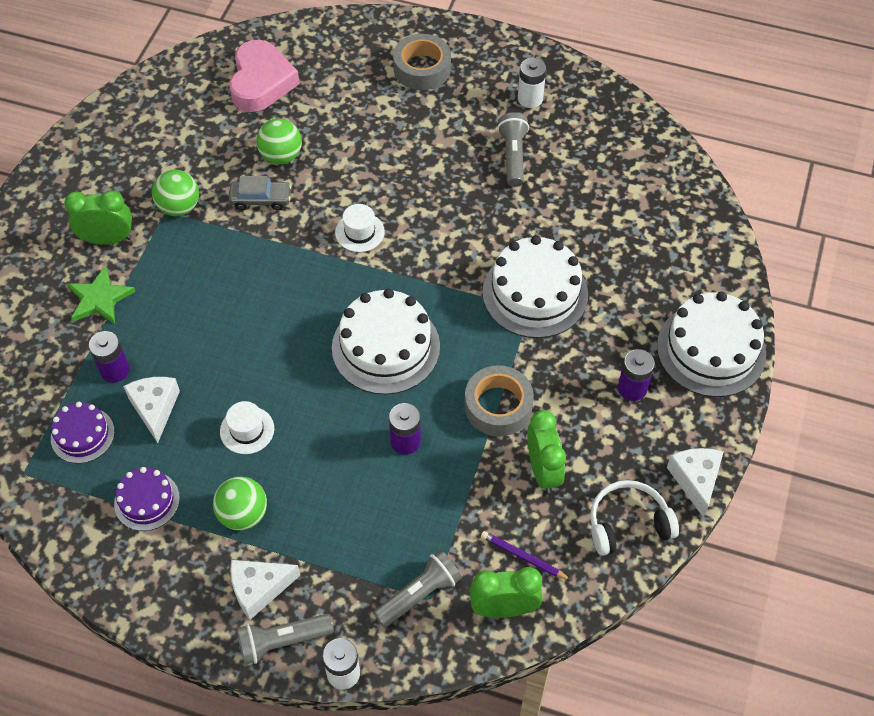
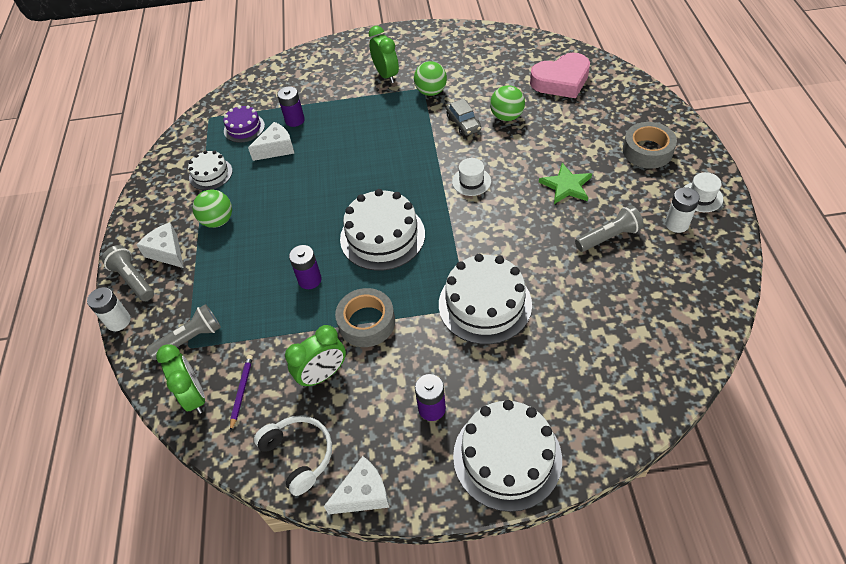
camera: 70 degrees right, 5 degrees down
(99, 298) = (342, 91): green star -> green star (566, 186)
(147, 501) = (210, 174): purple cake -> white cake
(247, 430) = (280, 195): white hat -> white hat (701, 197)
(419, 594) = (190, 339): grey flashlight -> grey flashlight turned 60 degrees counterclockwise

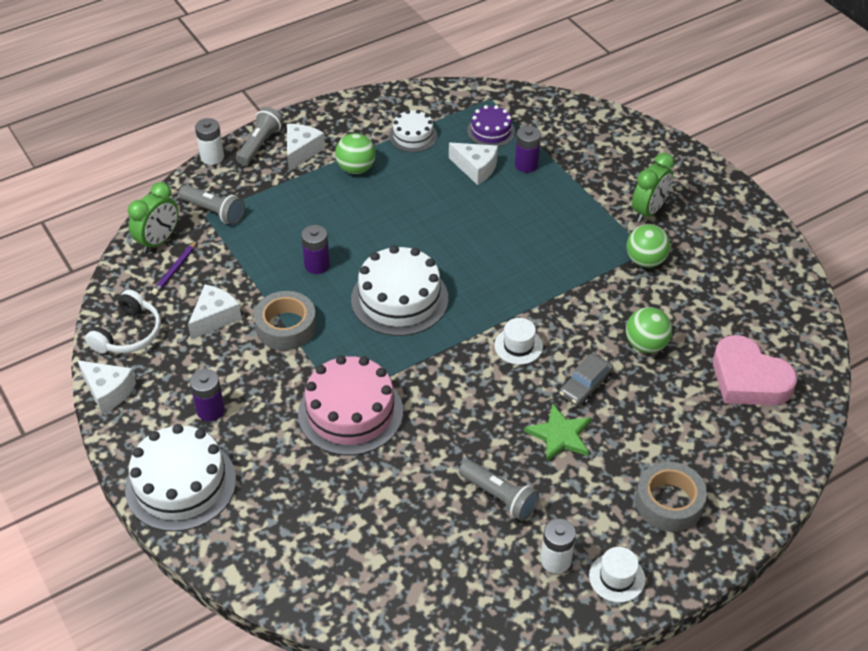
camera: 60 degrees right, 5 degrees down
(241, 391) = (175, 269): purple pencil -> purple pencil turned 135 degrees clockwise
(323, 375) = (214, 318): green clock -> white cheese
(463, 123) = (609, 308): grey car -> grey car (585, 386)
(485, 304) = (350, 412): white cake -> pink cake

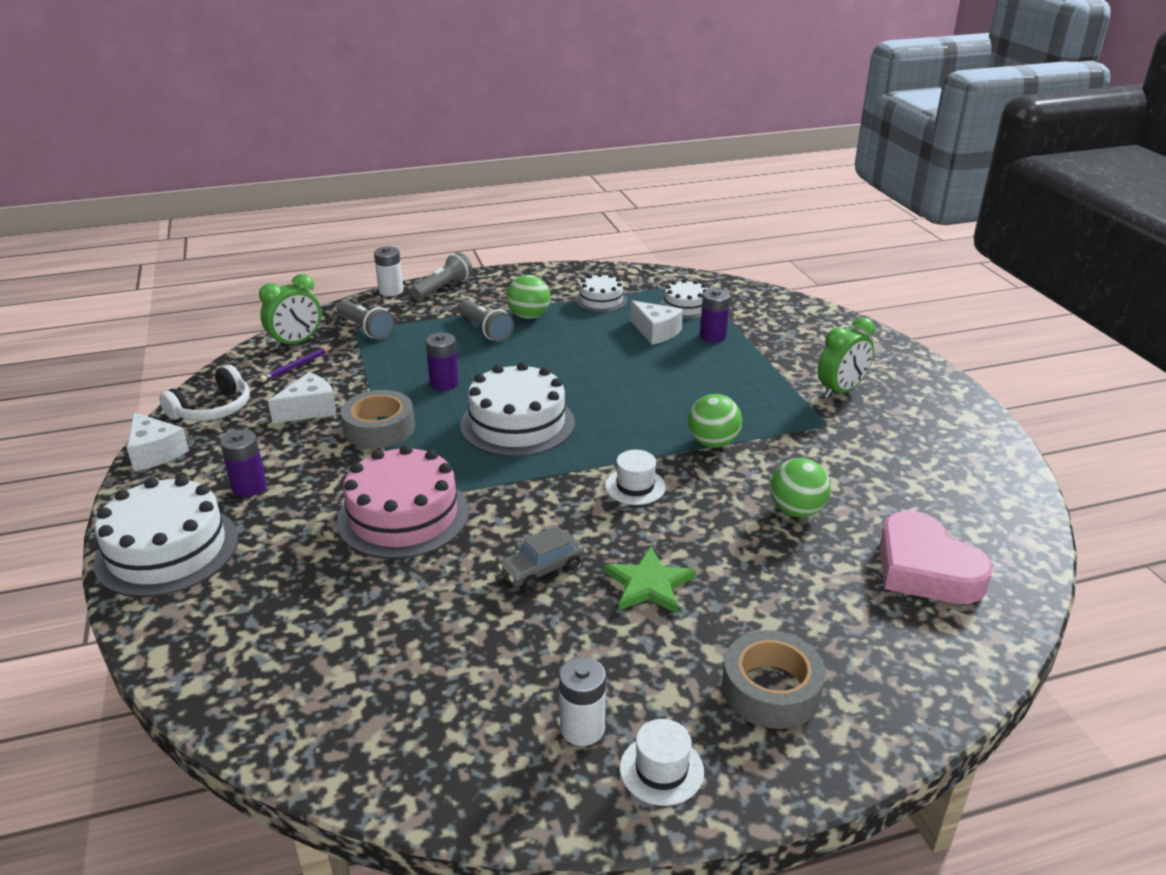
camera: 15 degrees right, 15 degrees down
(301, 151) = (481, 297): white cheese -> none
(491, 131) = (685, 307): purple cake -> white cake
(499, 497) = (540, 637): grey flashlight -> grey flashlight (485, 330)
(585, 386) = (702, 539): grey car -> grey car (542, 569)
(645, 261) = (822, 433): green ball -> green ball (713, 443)

